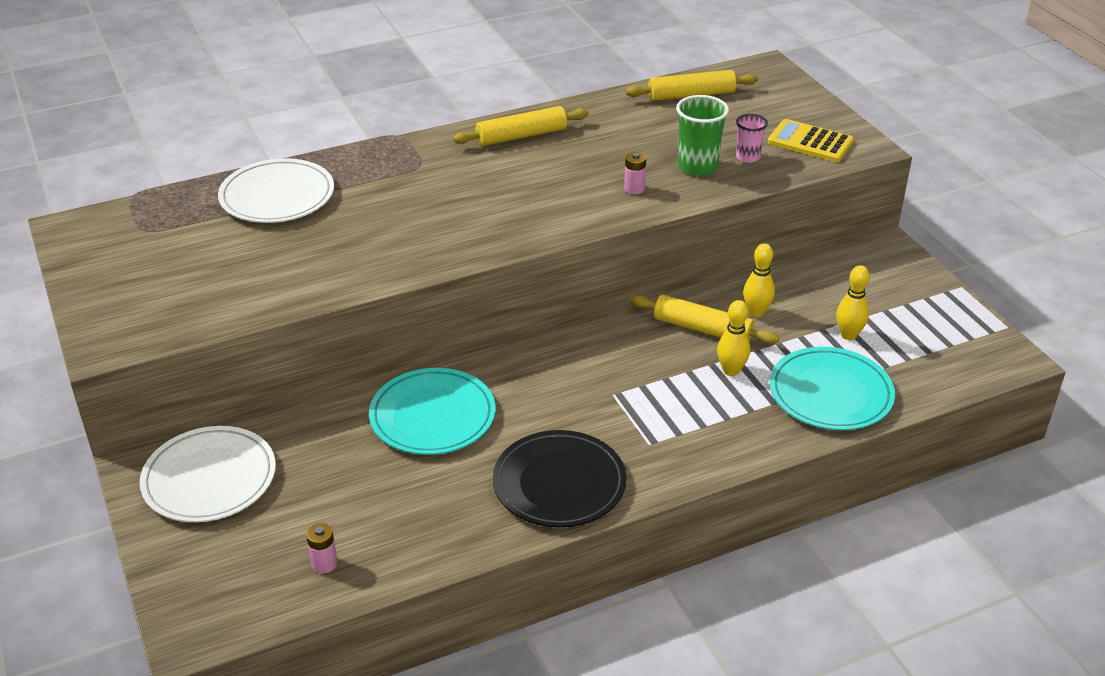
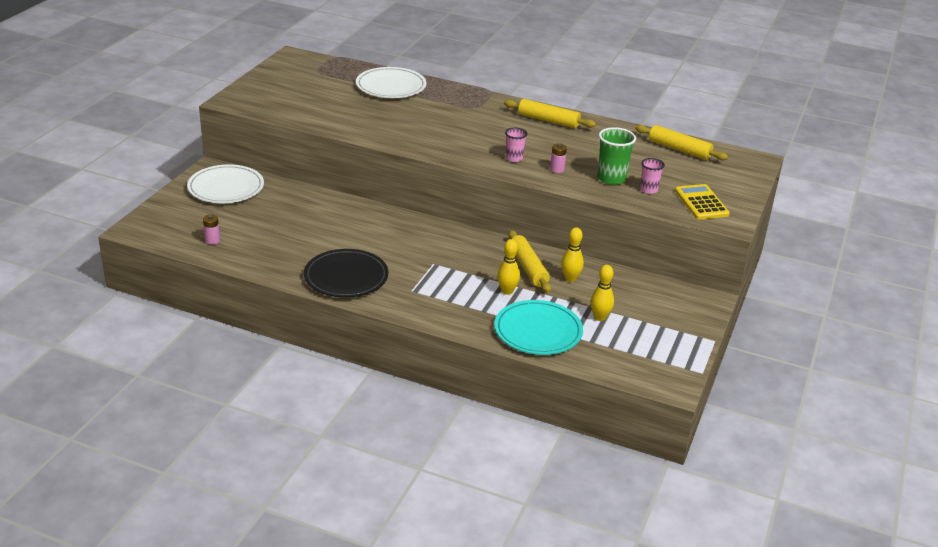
camera: 45 degrees right, 5 degrees down
(432, 416) = (343, 221): turquoise plate -> none
(573, 203) = (514, 158): none -> pink cup

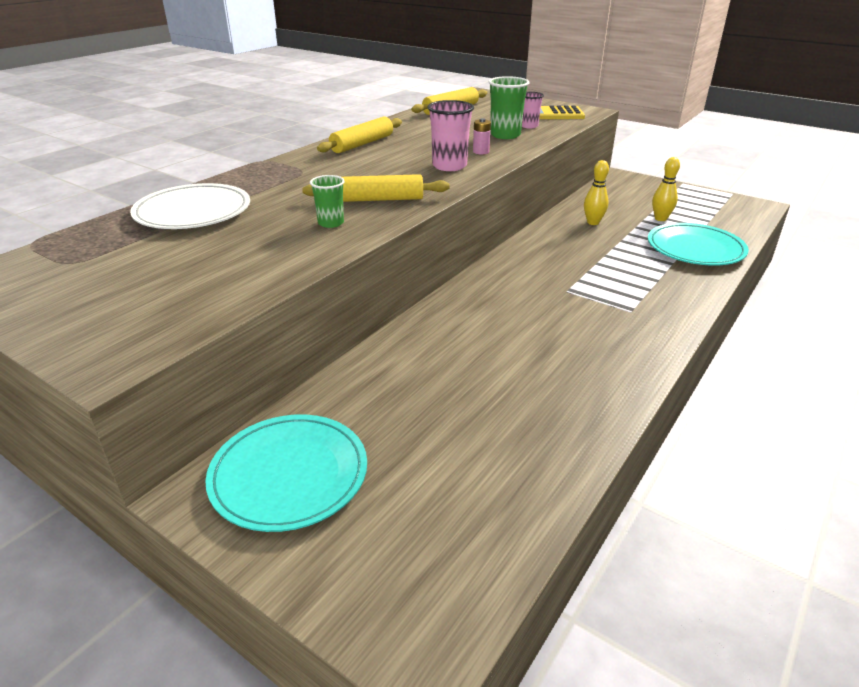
camera: 75 degrees left, 0 degrees up
(212, 240) = (490, 503): pink battery -> none
(226, 188) = (289, 475): white plate -> turquoise plate
(346, 277) = (605, 358): black plate -> none
(389, 128) = (331, 223): none -> green cup
(507, 291) = (622, 255): yellow bowling pin -> none
(514, 158) = (449, 166): pink cup -> pink cup, size x1.62
(528, 268) = (573, 239): yellow rolling pin -> yellow rolling pin (377, 199)

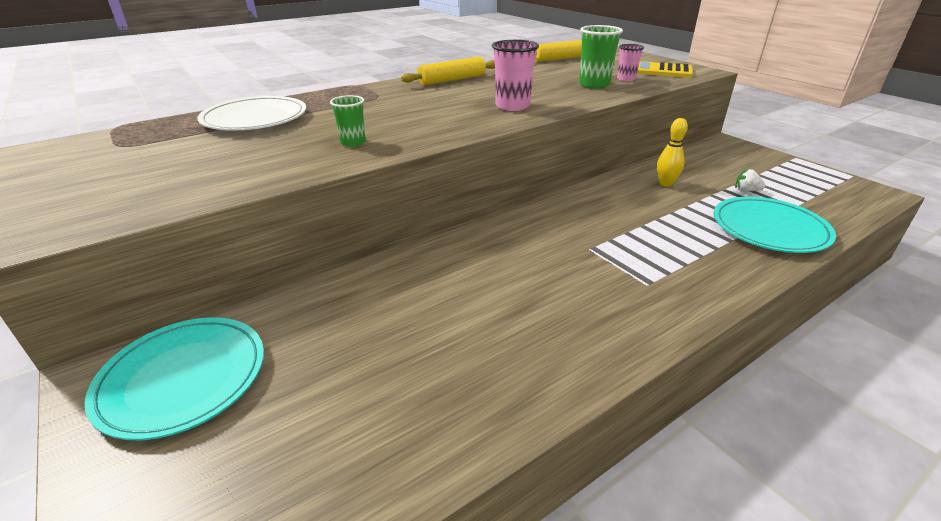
camera: 20 degrees right, 0 degrees up
(377, 199) = (415, 127): yellow rolling pin -> none
(481, 152) = (555, 97): pink battery -> none
(660, 219) = (746, 190): yellow bowling pin -> white strawberry

